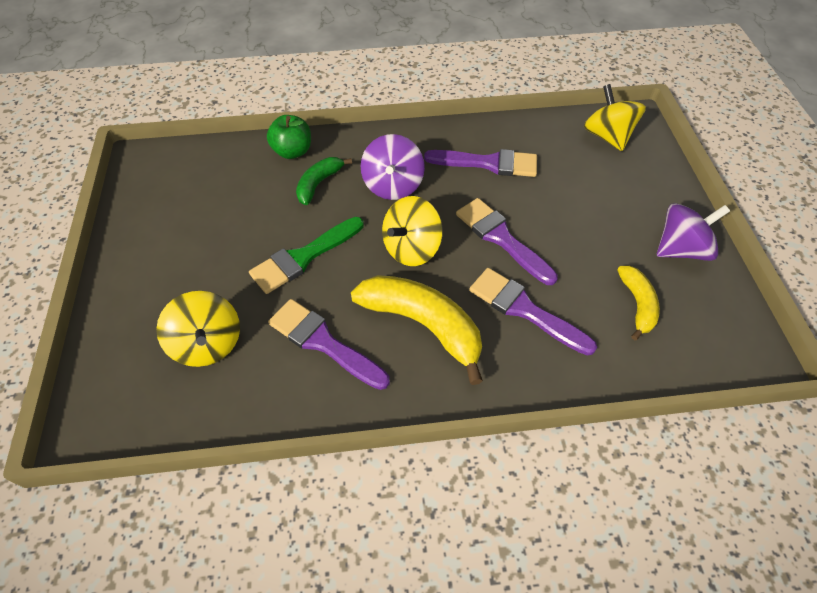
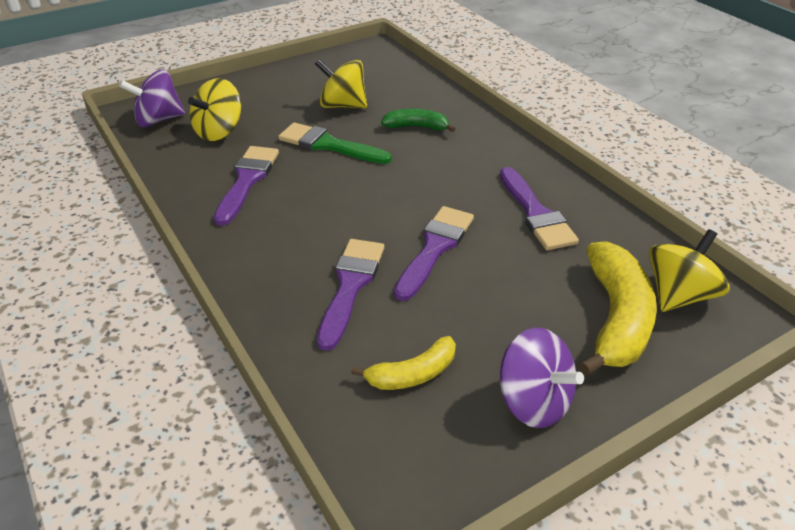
camera: 65 degrees right, 15 degrees down
(293, 151) = (443, 104): green apple -> none
(393, 185) = (449, 165): purple spinning top -> purple spinning top (158, 120)
(411, 248) = (379, 196): yellow spinning top -> yellow spinning top (342, 105)
(423, 324) = (294, 227): yellow banana -> yellow banana (616, 318)

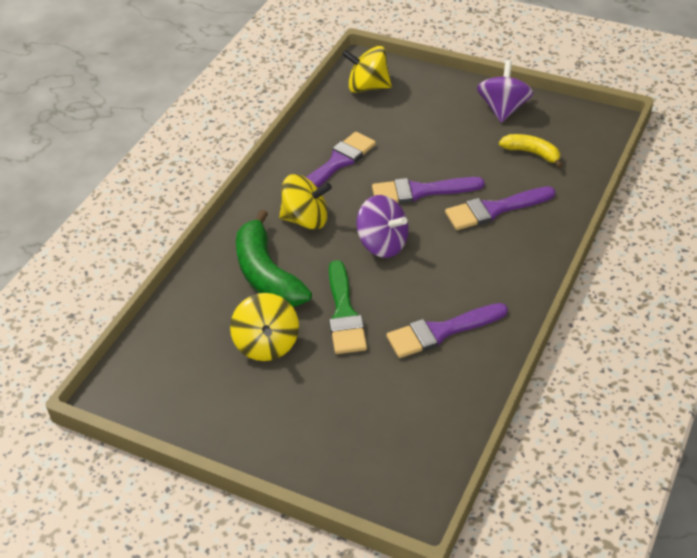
camera: 120 degrees left, 5 degrees up
(158, 120) = (412, 470): purple spinning top -> purple spinning top (383, 244)
(219, 131) = (389, 404): yellow spinning top -> yellow spinning top (306, 219)
(416, 127) = (267, 274): green banana -> green banana, size x1.78
(616, 318) = (411, 102): yellow banana -> none

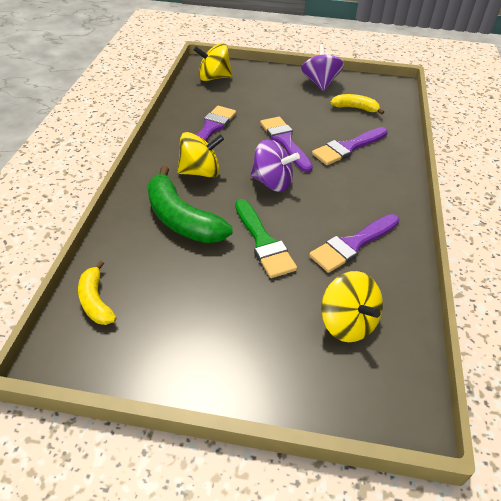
camera: 20 degrees left, 0 degrees up
(158, 348) = (95, 301): none -> yellow banana
(267, 344) = (203, 280): yellow spinning top -> yellow spinning top (347, 323)
(420, 191) = (285, 141): purple brush -> purple brush turned 90 degrees clockwise

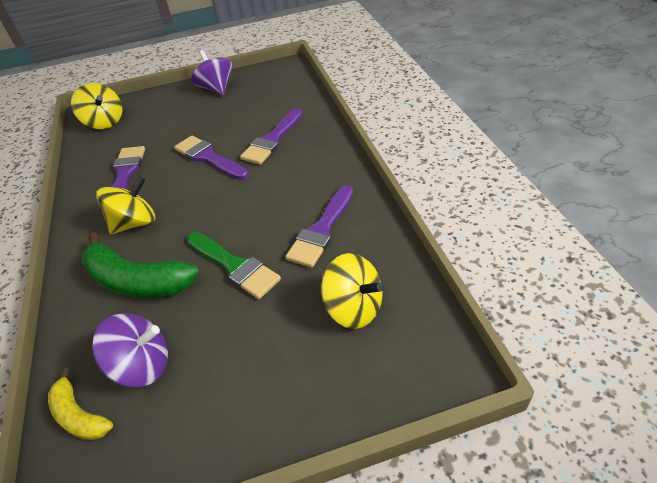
camera: 20 degrees left, 0 degrees up
(214, 78) = (105, 122): yellow spinning top -> yellow spinning top turned 105 degrees counterclockwise
(272, 182) = (215, 203): purple spinning top -> purple spinning top (143, 365)
(355, 108) = (261, 100): yellow banana -> none

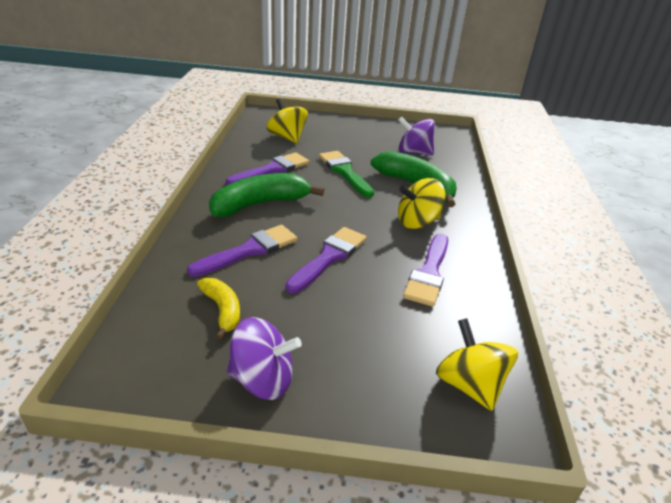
camera: 165 degrees left, 10 degrees down
(79, 415) = (448, 148): yellow banana -> yellow banana (223, 310)
(209, 158) = (329, 257): purple brush -> purple brush turned 120 degrees counterclockwise
(216, 89) = (262, 380): purple spinning top -> purple spinning top turned 75 degrees counterclockwise
(297, 180) = (260, 204): none -> green banana

